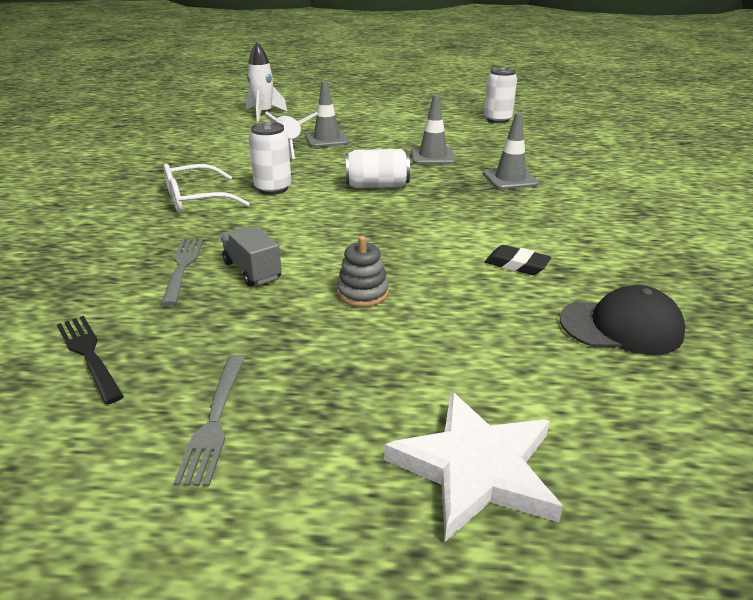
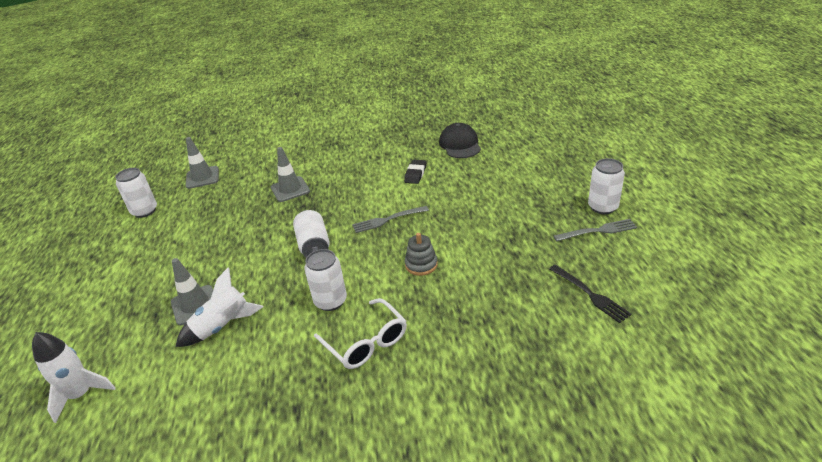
camera: 100 degrees left, 5 degrees up
(89, 355) = (590, 294): black fork -> black fork turned 75 degrees counterclockwise
(182, 267) = (481, 299): grey fork -> grey fork (387, 220)
(252, 270) = (468, 265): grey truck -> none
(281, 459) = (602, 207): none -> white can
(362, 293) = (471, 216): grey stacking toy -> grey stacking toy (421, 264)
(432, 156) = (244, 230): grey traffic cone -> grey traffic cone (202, 177)
(475, 468) = (570, 166): white star -> none

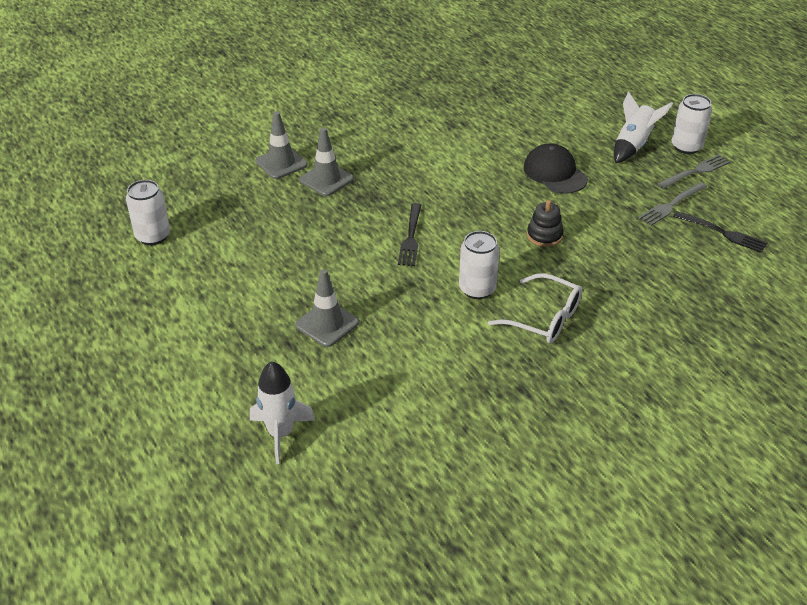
camera: 25 degrees left, 5 degrees up
(202, 177) = (193, 182): grey traffic cone -> grey traffic cone (281, 163)
(222, 326) = (379, 337): white rocket -> white rocket (633, 145)
(314, 245) = (411, 237): white can -> black fork
(387, 220) = (473, 196): grey fork -> grey fork (671, 205)
(415, 174) = (466, 139): black eraser -> none
(421, 264) = (544, 235): grey stacking toy -> black stacking toy
(460, 144) = (492, 97): black cap -> black cap (555, 173)

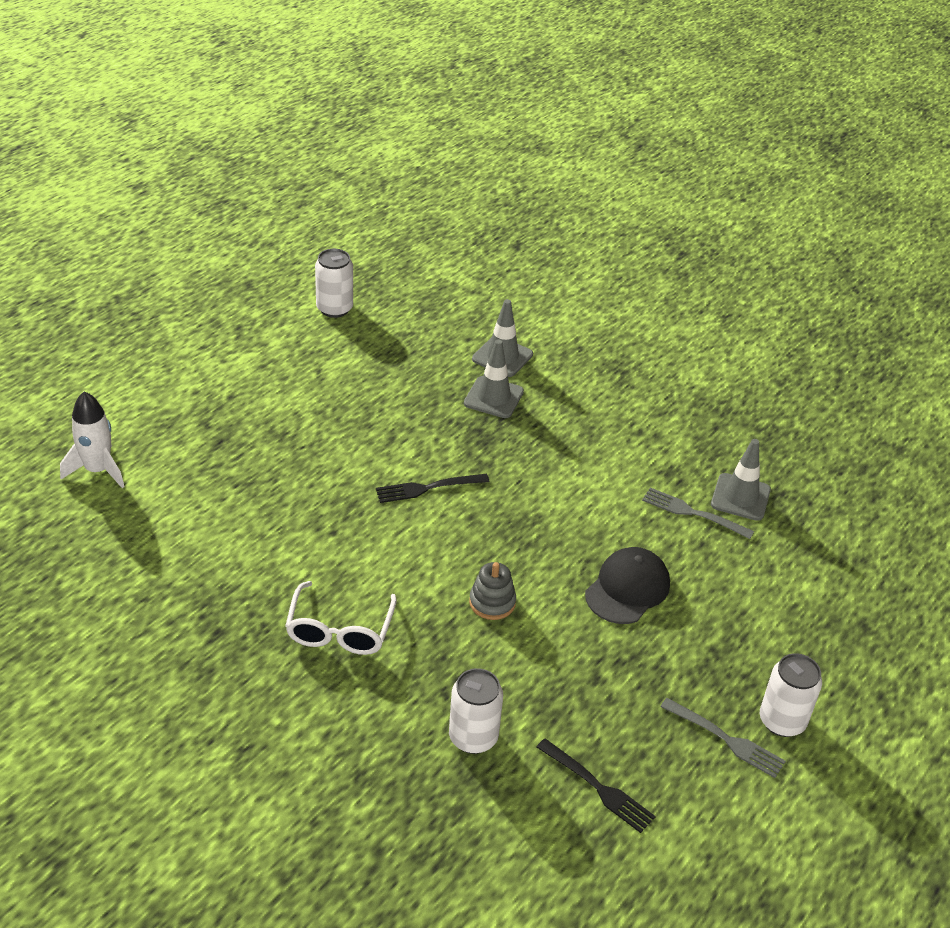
camera: 65 degrees right, 0 degrees up
(327, 324) = (258, 460): grey traffic cone -> grey traffic cone (740, 497)
(477, 289) = (364, 562): white can -> white can (473, 737)
(544, 235) = (492, 602): black stacking toy -> grey stacking toy
(633, 145) = (745, 659): white rocket -> none
(671, 205) = (629, 721): grey fork -> grey fork (693, 513)
(722, 233) = (598, 787): black fork -> black fork turned 60 degrees counterclockwise

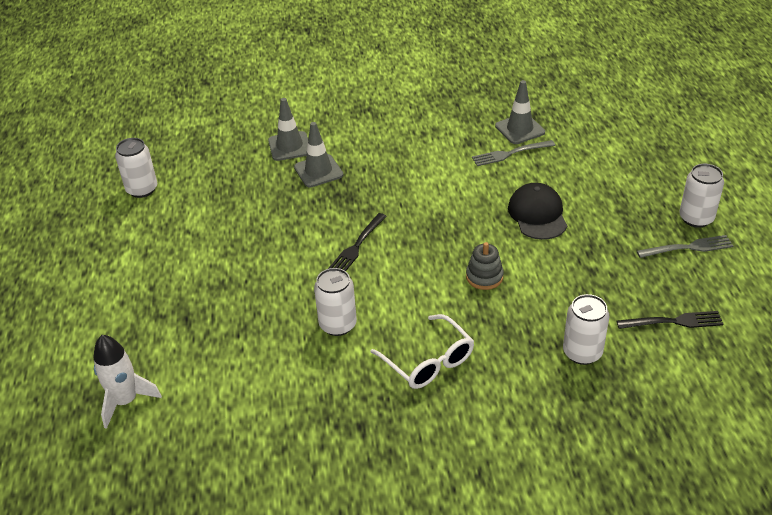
camera: 40 degrees left, 0 degrees up
(317, 540) = (338, 324): none -> white can

